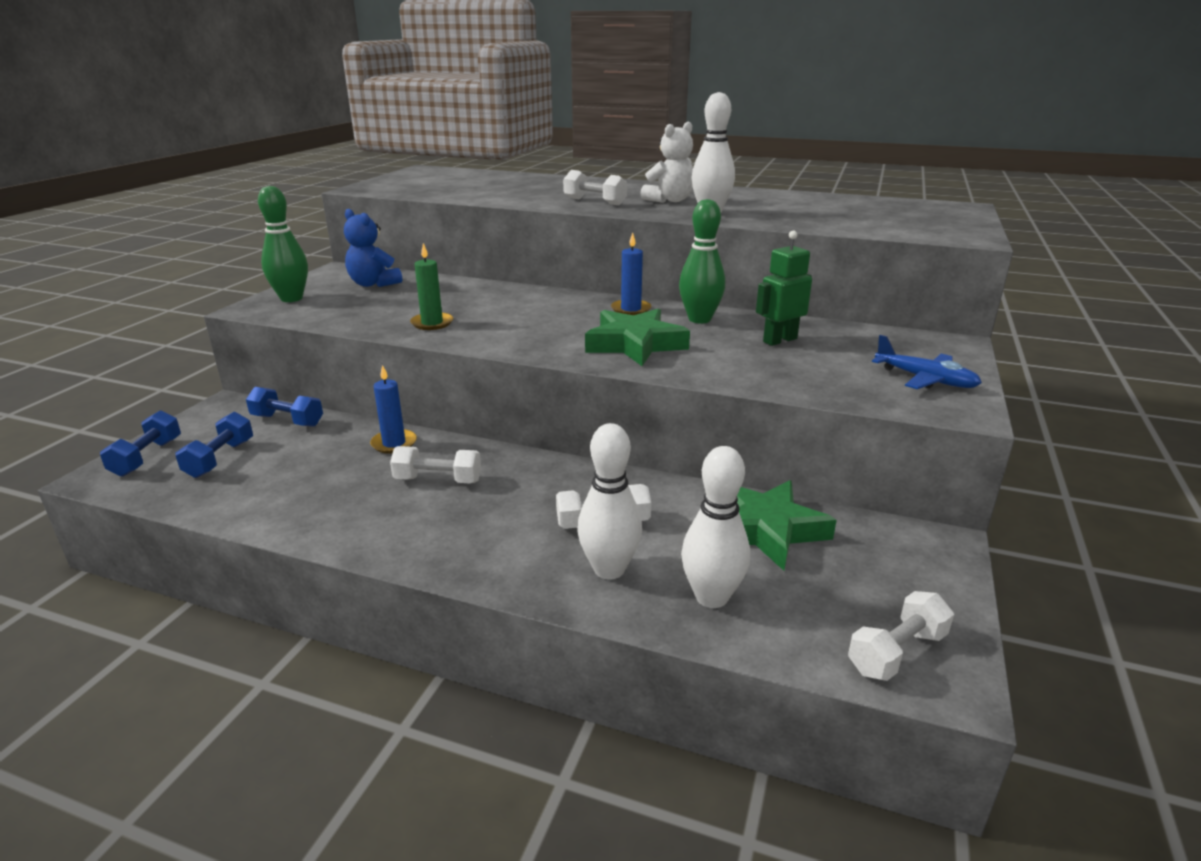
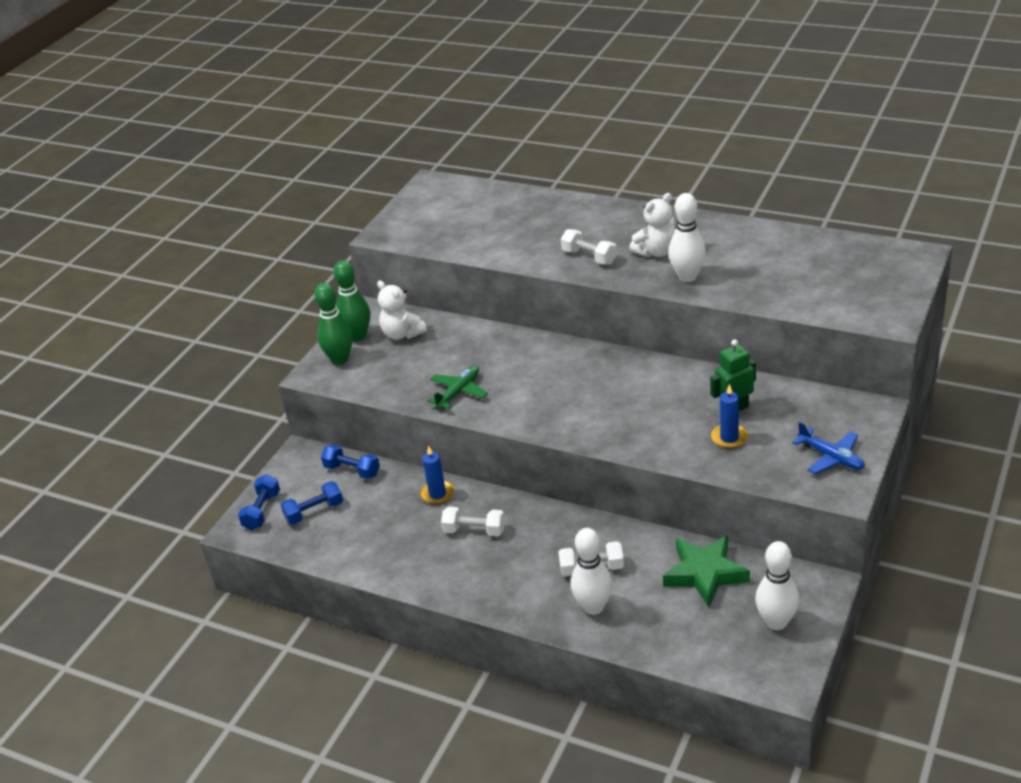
camera: 10 degrees right, 10 degrees up
(220, 459) = (314, 511): blue dumbbell -> blue dumbbell turned 45 degrees clockwise
(373, 284) = (402, 334): blue teddy bear -> white teddy bear
(432, 323) = (459, 392): green candle -> green plane
(631, 309) = (620, 368): blue candle -> blue candle (729, 438)
(635, 344) = (618, 417): green star -> none
(699, 319) = (675, 381): green bowling pin -> green bowling pin (358, 336)
(711, 597) = (657, 627): white bowling pin -> white bowling pin (776, 622)
(896, 652) = (763, 666): white dumbbell -> none

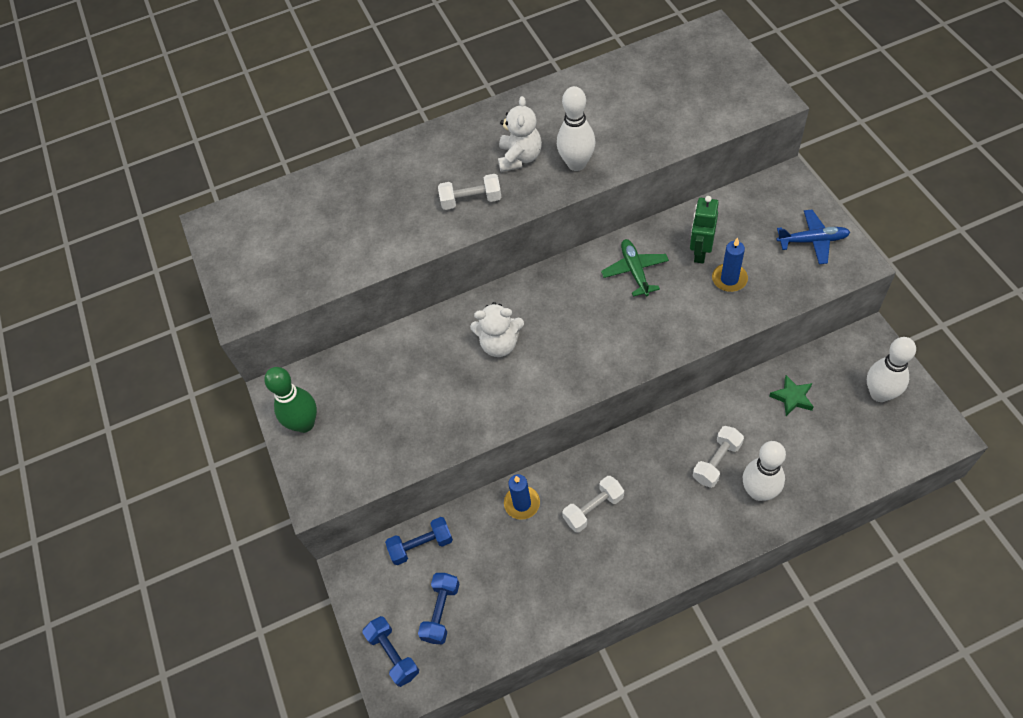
camera: 45 degrees left, 20 degrees up
(340, 359) = (320, 460): green bowling pin -> none
(402, 334) = (345, 389): white teddy bear -> white teddy bear (499, 344)
(459, 392) = (474, 405): green plane -> green plane (635, 271)
(705, 574) = (792, 397): green star -> green star, size x0.55

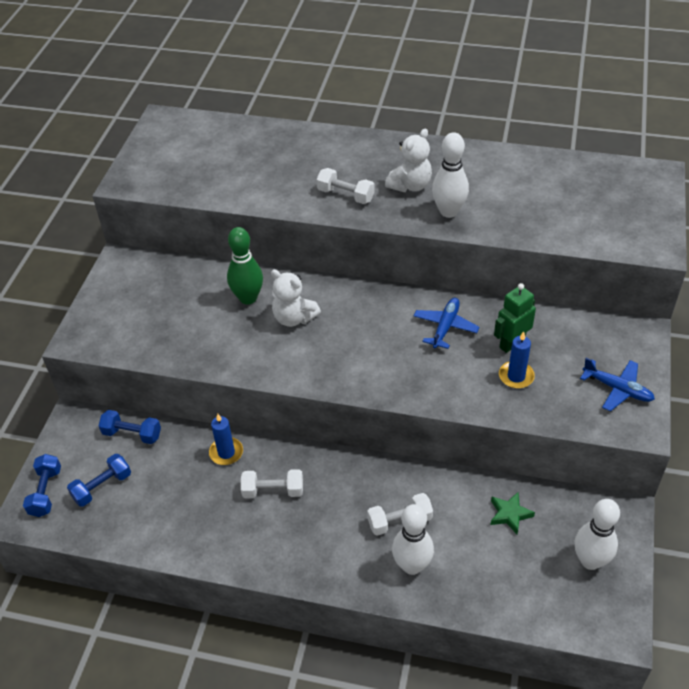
camera: 30 degrees right, 10 degrees down
(304, 424) = (115, 290): green bowling pin -> green bowling pin (248, 298)
(635, 271) = (445, 327): green plane -> blue plane

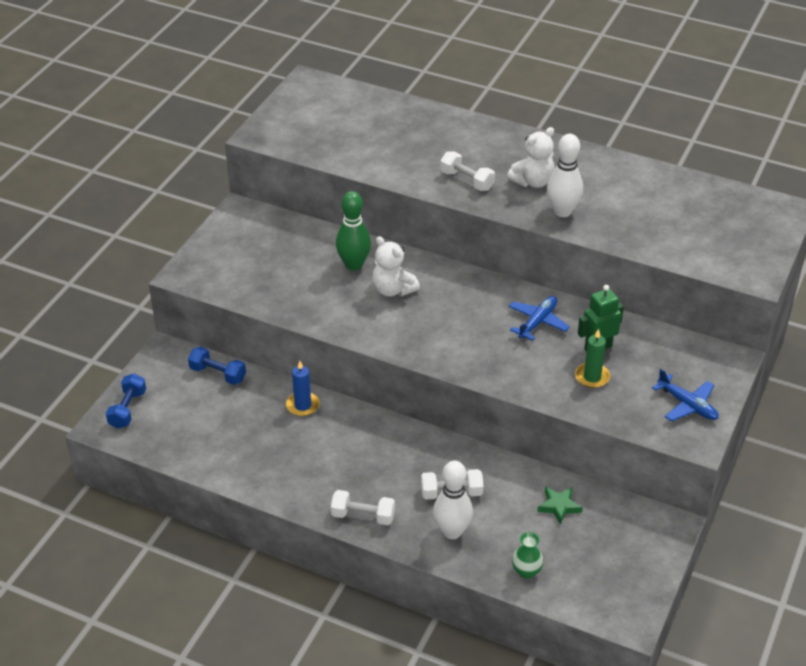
camera: 10 degrees right, 5 degrees down
(102, 487) = (180, 414): blue dumbbell -> none
(273, 491) = (338, 446): white dumbbell -> white dumbbell (363, 516)
(499, 596) = (526, 571): none -> green vase
(516, 376) = (592, 377): blue candle -> green candle
(590, 560) = (623, 559): white bowling pin -> none

